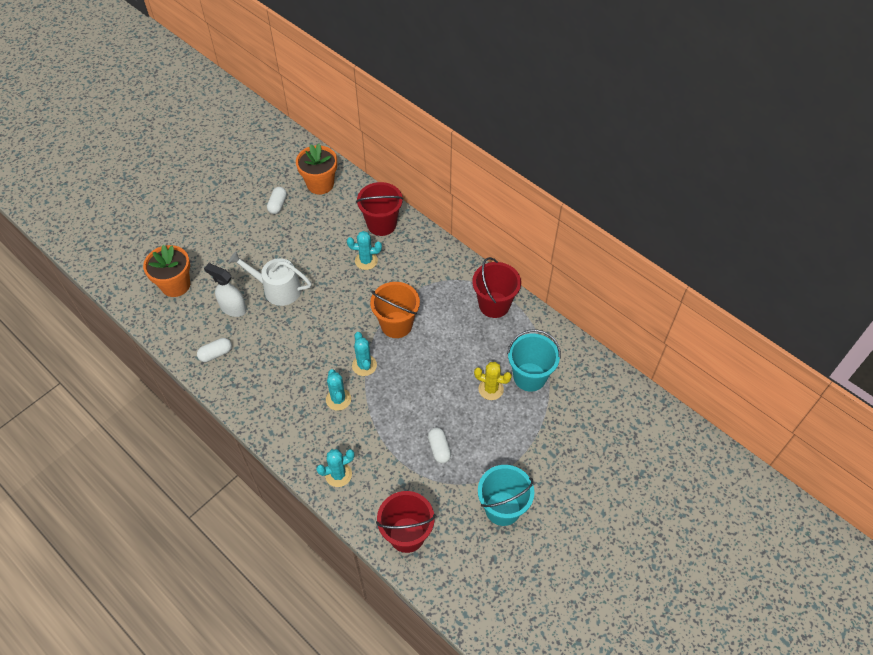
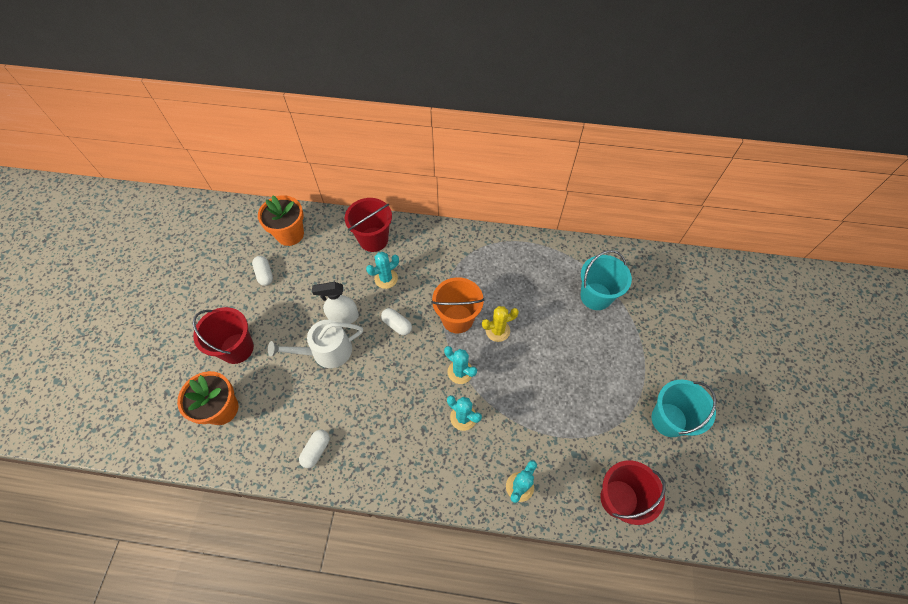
camera: 35 degrees left, 5 degrees up
(233, 308) = (298, 395): white spray bottle -> white spray bottle (343, 317)
(439, 449) = (580, 403): white capsule -> white capsule (397, 325)
(491, 389) = (576, 325): yellow cactus -> yellow cactus (497, 331)
(494, 305) = (520, 254): red bucket -> red bucket (237, 348)

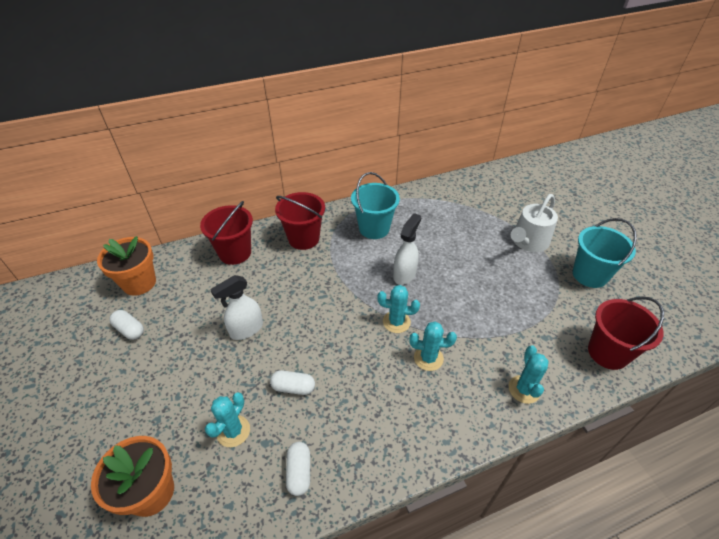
camera: 30 degrees left, 15 degrees down
(237, 348) = (135, 417): red bucket -> red bucket (304, 238)
(326, 351) = (247, 369): white watering can -> white watering can (528, 242)
(386, 278) = (269, 278): turquoise cactus -> turquoise cactus (233, 431)
(397, 325) = (307, 311): white capsule -> white capsule (293, 387)
(457, 319) = (362, 281): orange bucket -> none
(497, 331) = (404, 274): yellow cactus -> white spray bottle
(596, 296) = (463, 216): turquoise bucket -> turquoise bucket (374, 228)

